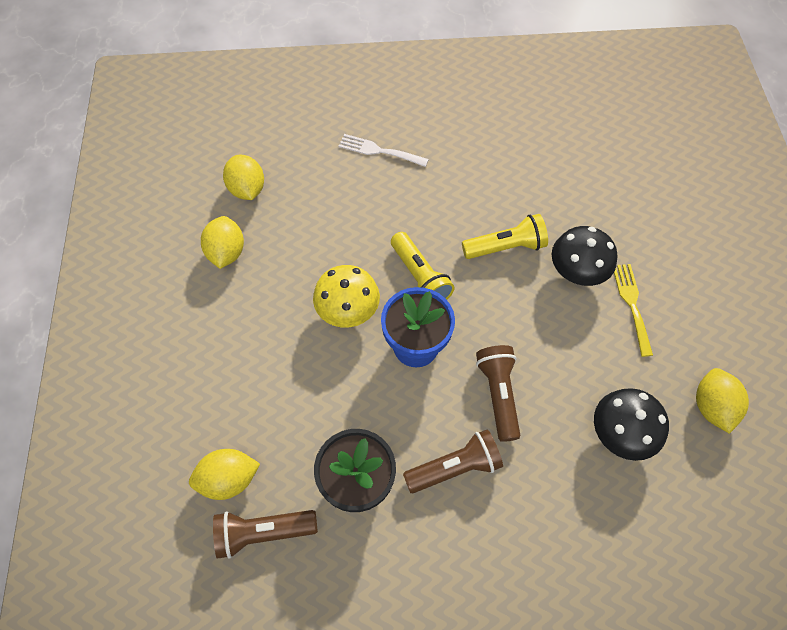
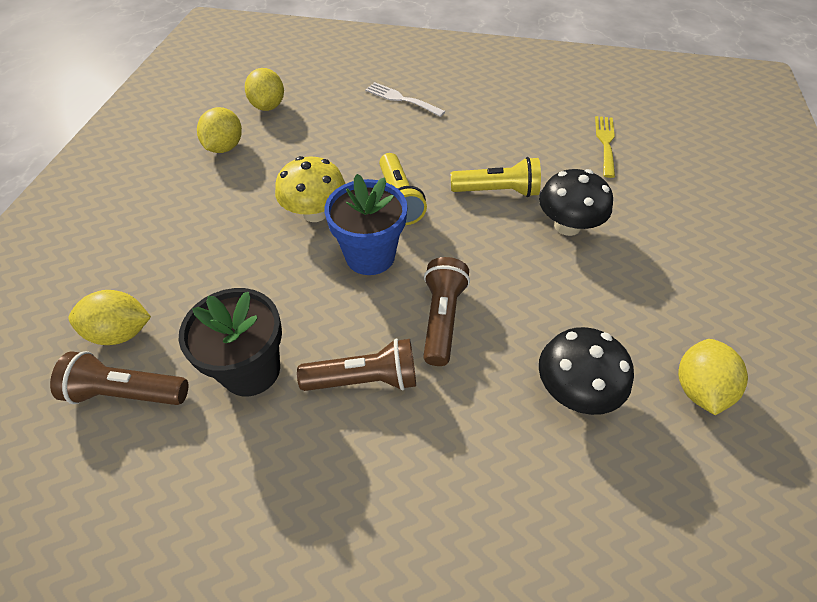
camera: 15 degrees right, 10 degrees down
(631, 304) = (622, 266): yellow fork -> yellow fork (605, 143)

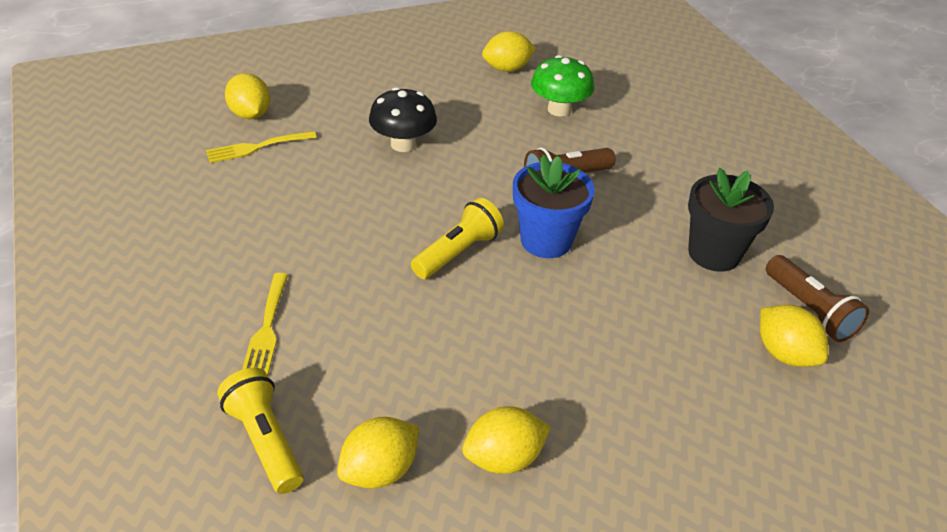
camera: 125 degrees left, 10 degrees down
(315, 213) = (531, 304): yellow mushroom -> none
(365, 379) = (653, 195): brown flashlight -> none
(401, 99) = (267, 329): white fork -> yellow fork
(497, 191) = (390, 193): yellow flashlight -> yellow flashlight (265, 440)
(574, 390) = (559, 109): black mushroom -> green mushroom
(661, 152) = (250, 114): none -> yellow lemon

